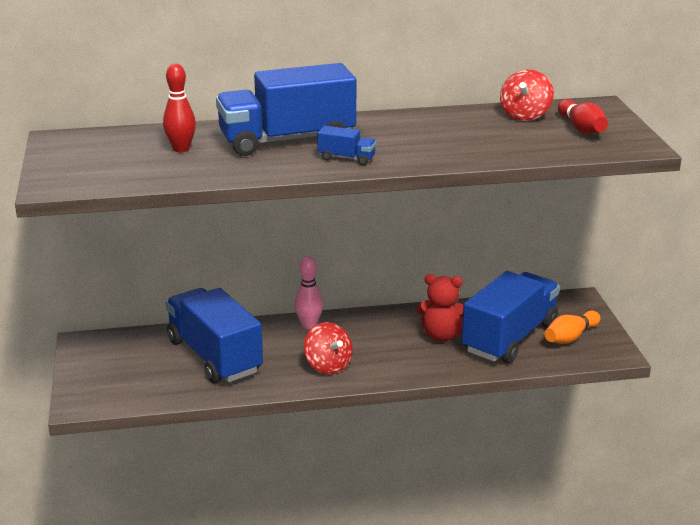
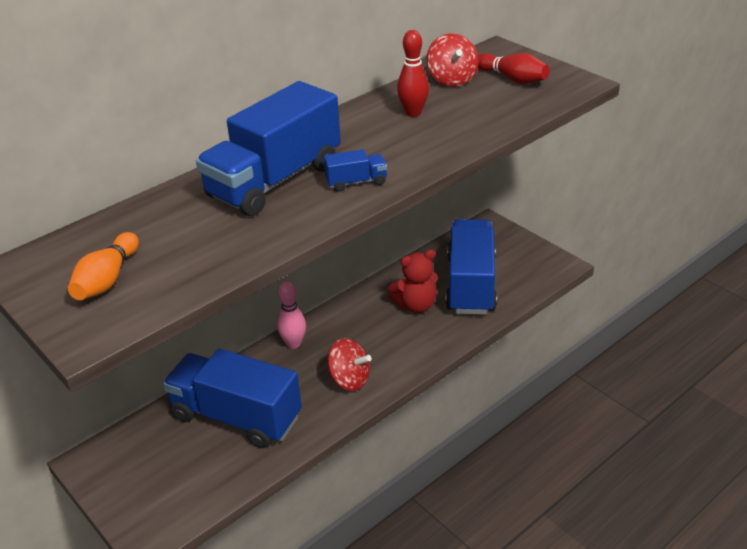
camera: 30 degrees left, 10 degrees up
(181, 149) = (177, 230): red bowling pin -> red bowling pin (413, 113)
(570, 337) = (515, 264): orange bowling pin -> orange bowling pin (107, 280)

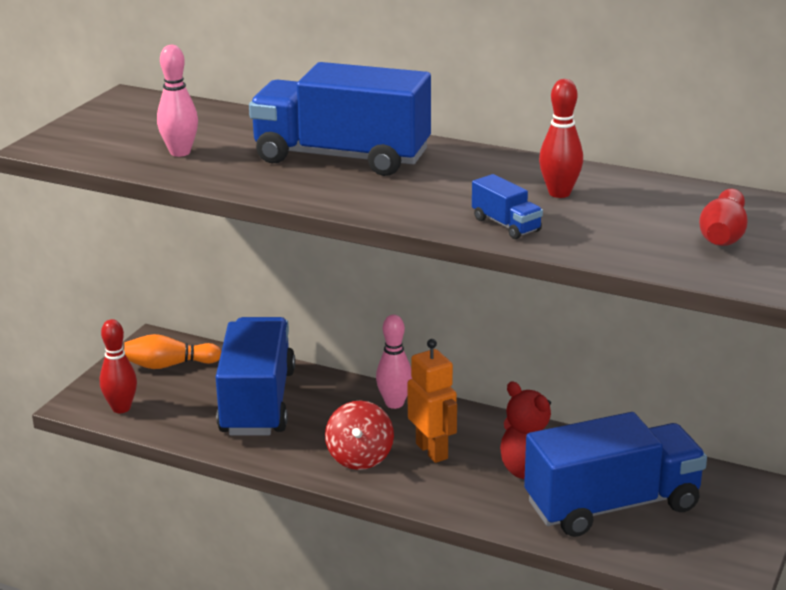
camera: 65 degrees right, 10 degrees down
(107, 280) = (128, 132): orange bowling pin -> orange bowling pin (169, 365)
(178, 507) = (121, 408): none -> red bowling pin
(186, 257) = (180, 152): none -> pink bowling pin
(356, 182) = (371, 195): blue truck -> blue truck (506, 225)
(365, 342) = (432, 451): none -> orange robot
(452, 79) = (675, 199): red spinning top -> none

